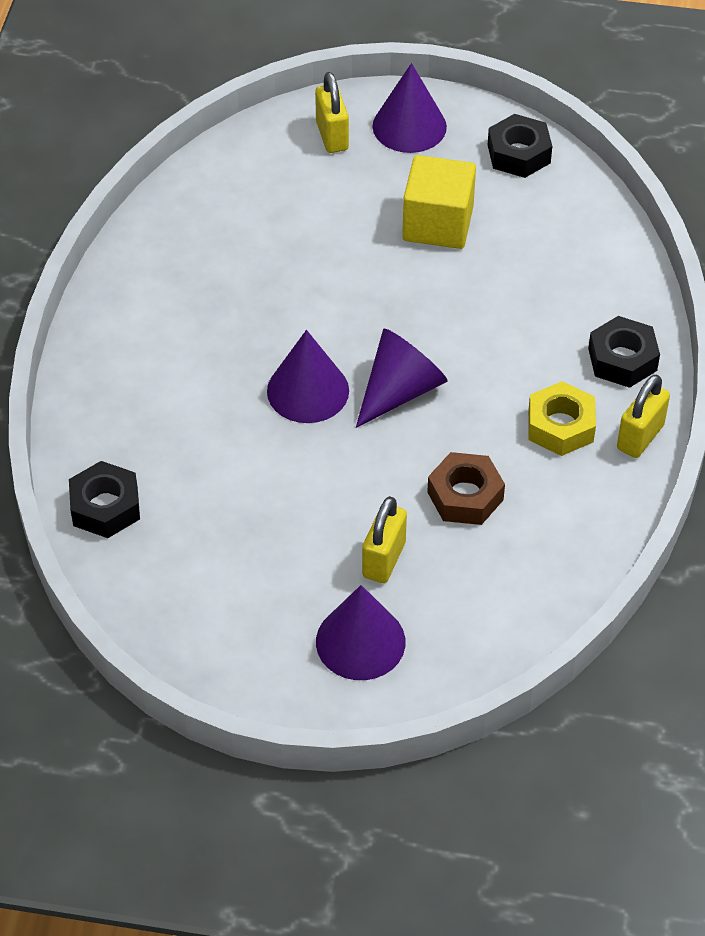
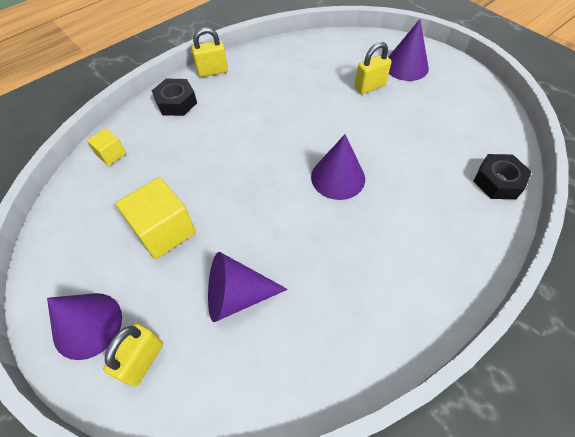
camera: 140 degrees left, 5 degrees up
(400, 390) = (290, 149): purple cone -> purple cone (237, 295)
(465, 496) = (310, 90): brown nut -> none
(519, 154) = (61, 246): black nut -> none
(560, 426) = (237, 93): yellow nut -> none
(604, 252) = (111, 154): none -> yellow cube

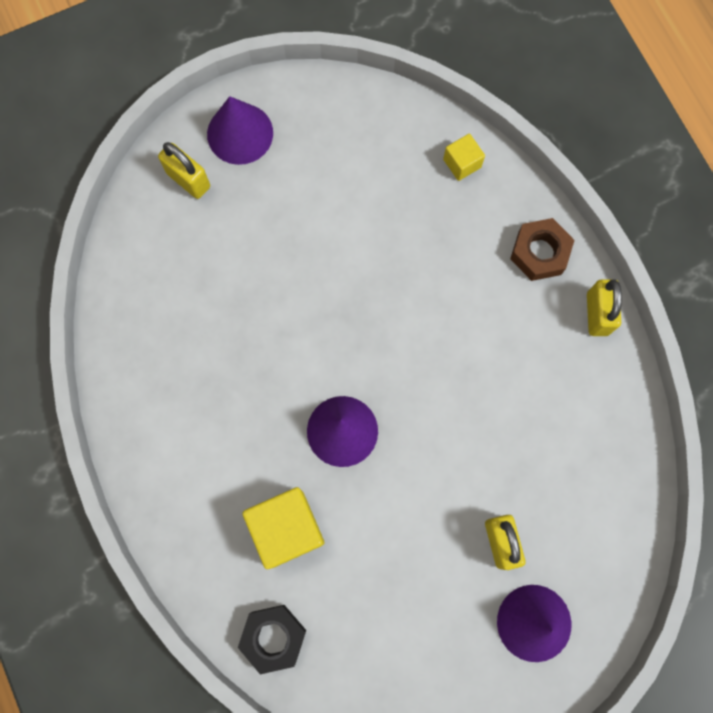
camera: 105 degrees right, 20 degrees up
(164, 231) = (326, 214): yellow cube -> yellow cube (286, 528)
(176, 102) = (539, 253): black nut -> brown nut
(237, 295) = (224, 275): purple cone -> none

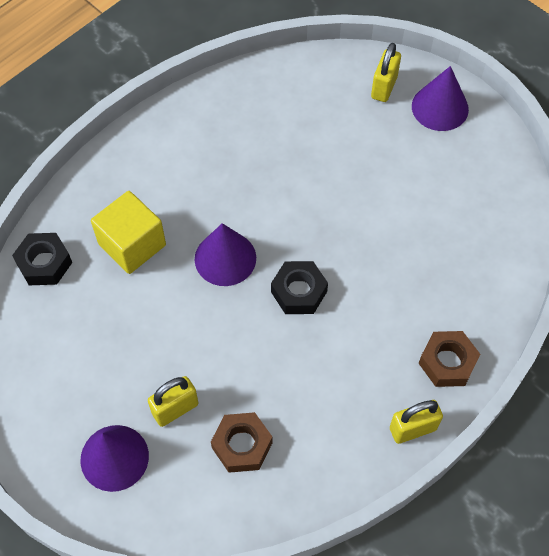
camera: 70 degrees right, 15 degrees down
(410, 367) = (299, 291): none -> black nut
(462, 163) = (498, 274): yellow cube -> none
(562, 486) = (242, 445): none -> brown nut

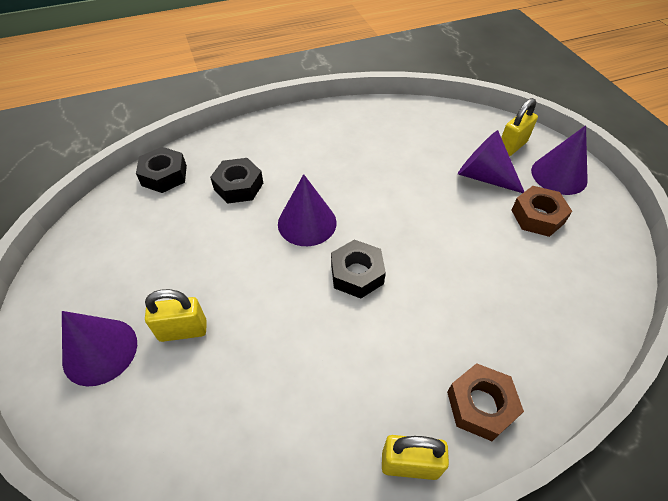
camera: 25 degrees right, 10 degrees down
(132, 244) = (238, 186): yellow cube -> black nut
(242, 445) = (220, 395): brown nut -> brown nut (537, 216)
(370, 137) = (483, 176): none -> purple cone

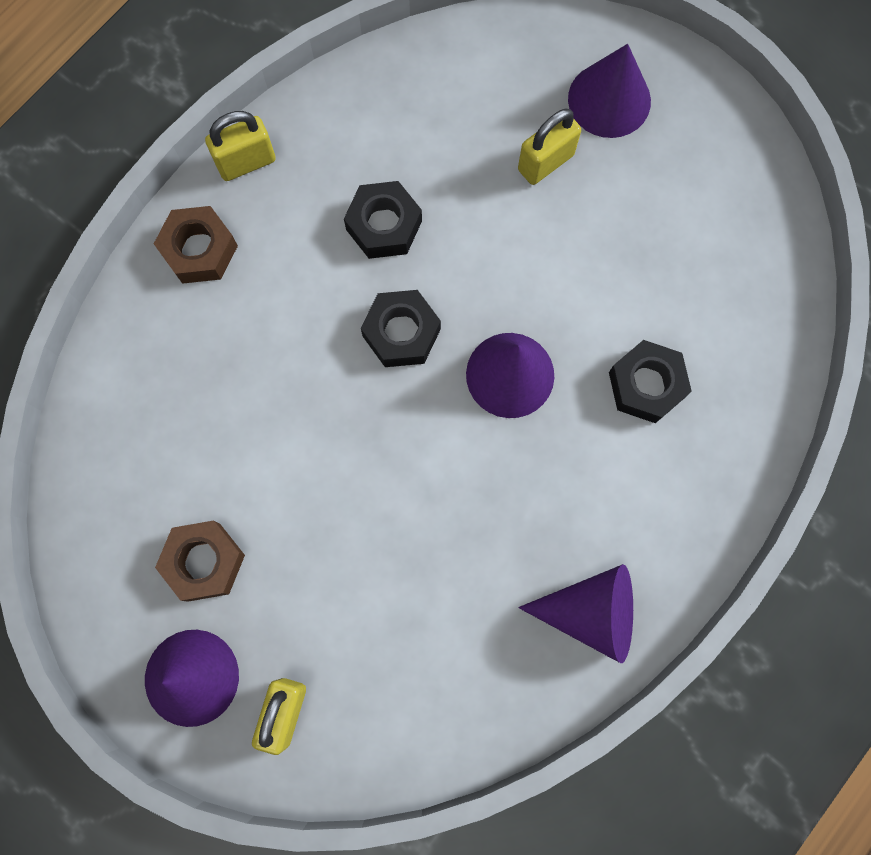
camera: 150 degrees right, 25 degrees up
(164, 175) = (763, 345): black nut -> black nut (384, 225)
(483, 176) = (306, 607): purple cone -> purple cone (591, 612)

